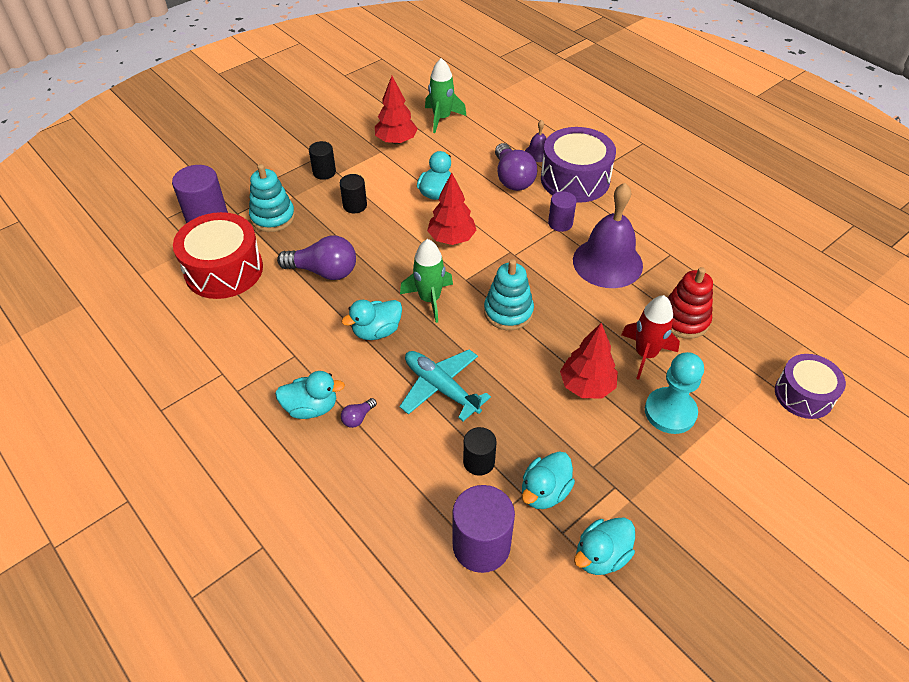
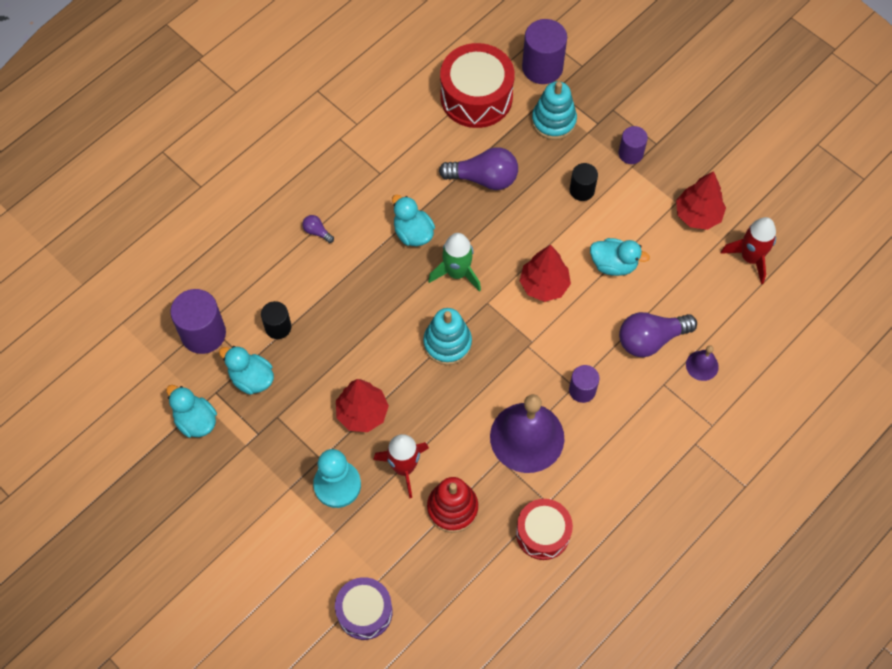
camera: 85 degrees right, 15 degrees up
(311, 408) = (325, 196): turquoise duck -> none
(324, 172) = (630, 154): black cylinder -> purple cylinder
(324, 271) = (484, 178): purple light bulb -> purple light bulb turned 90 degrees counterclockwise
(441, 387) = (352, 292): turquoise plane -> none
(442, 118) = (750, 258): green rocket -> red rocket
(575, 179) = (660, 406): purple drum -> none
(699, 260) = (542, 533): none -> red drum

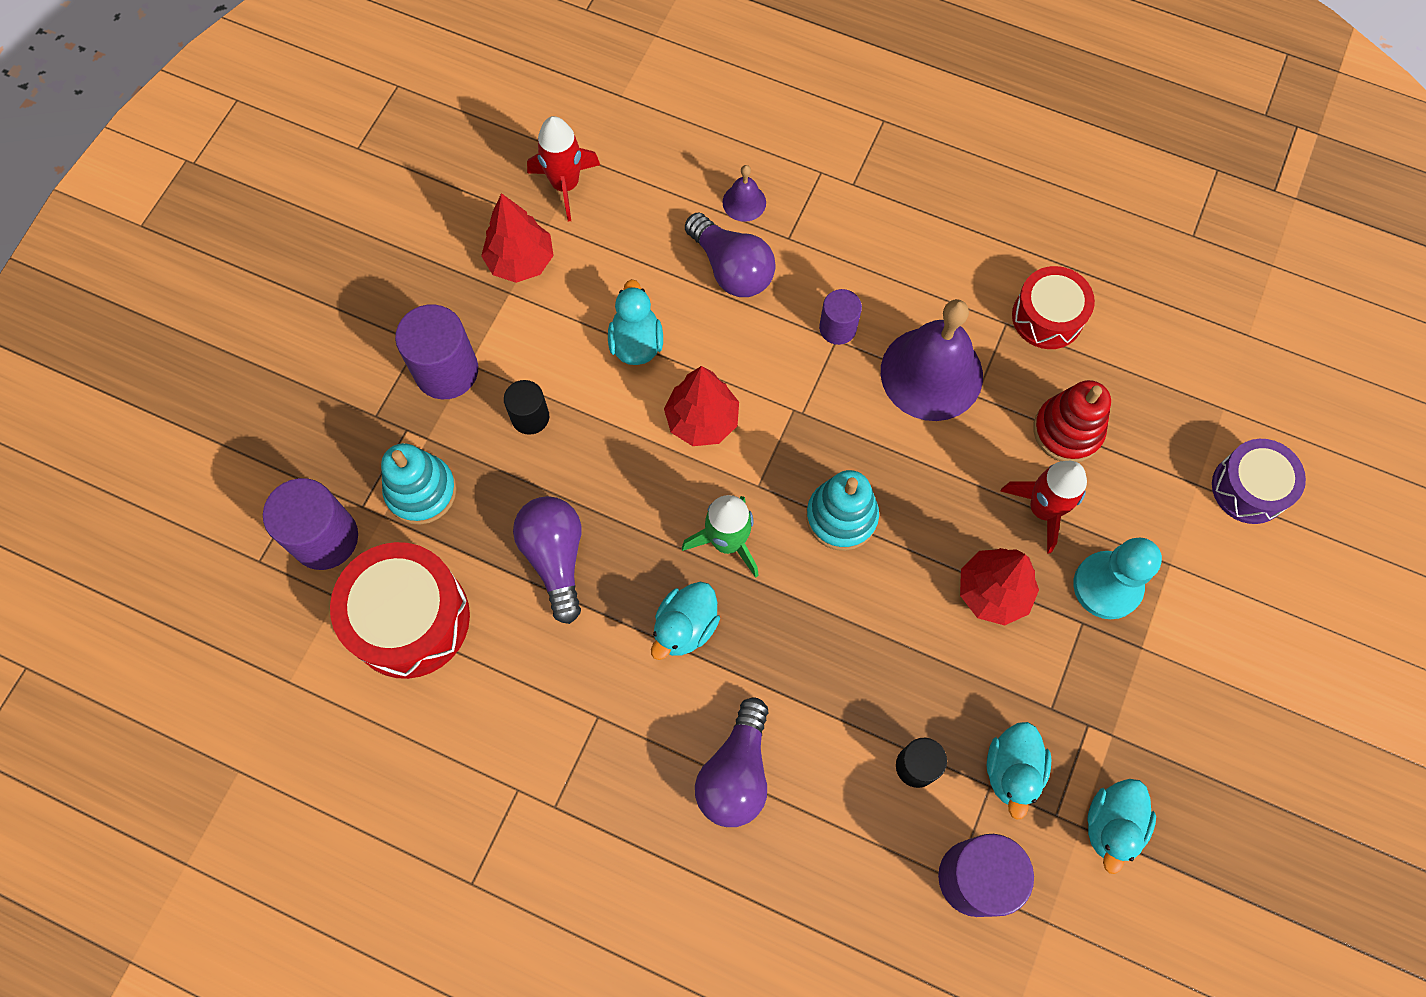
camera: 110 degrees left, 5 degrees up
(317, 232) = (736, 773): purple light bulb -> purple light bulb, size x2.22
(630, 154) = (446, 371): purple cylinder -> purple cylinder, size x1.70

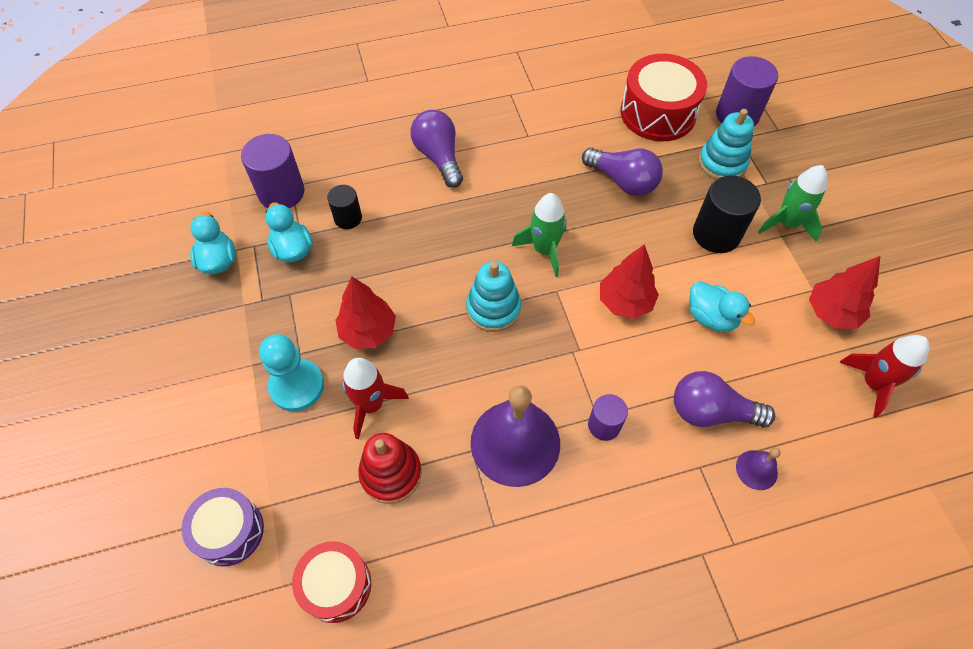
camera: 140 degrees right, 10 degrees down
(446, 371) = (787, 224): purple cylinder -> green rocket
(530, 417) = (716, 234): black cylinder -> black cylinder, size x1.70
(685, 627) = (525, 197): turquoise duck -> none
(1047, 317) = (468, 557): red drum -> red drum (336, 585)

